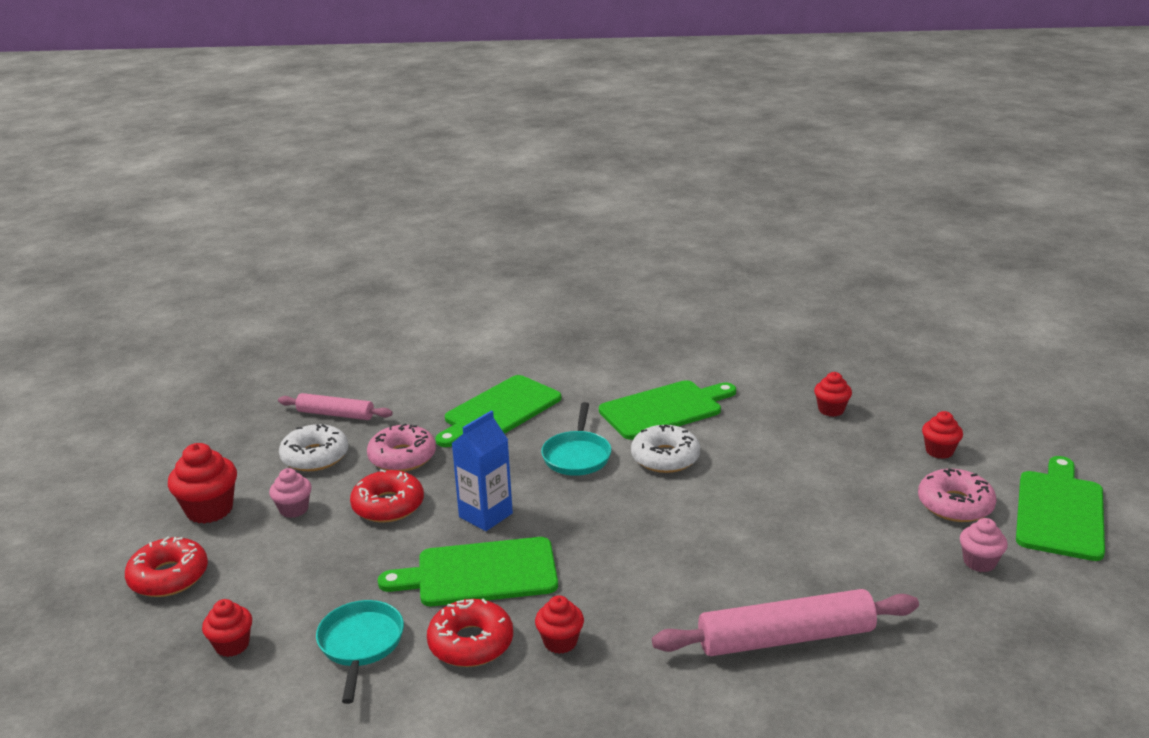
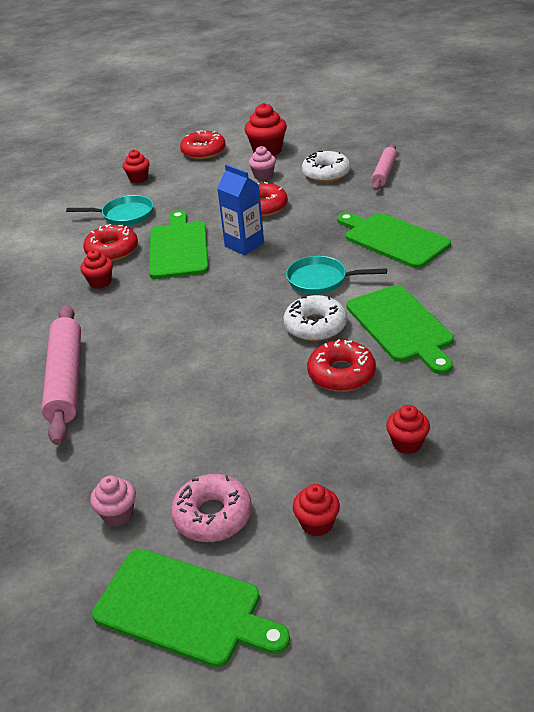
camera: 95 degrees right, 10 degrees up
(402, 457) = (323, 205): pink donut -> none
(743, 441) = (341, 374): none -> red donut

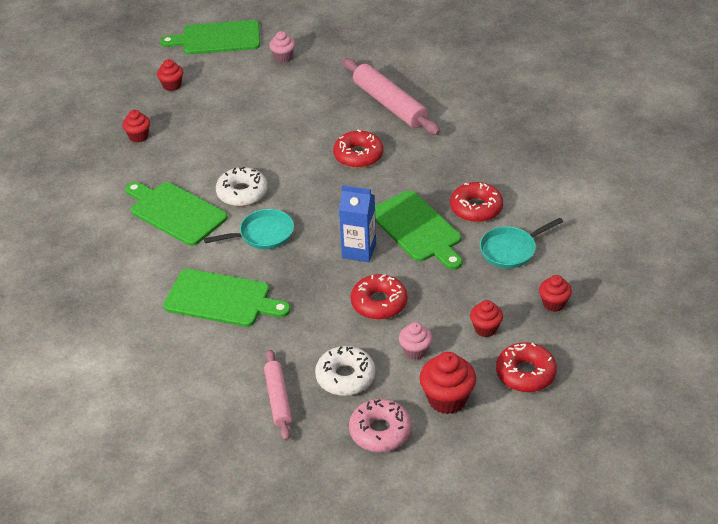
camera: 150 degrees right, 5 degrees up
(100, 282) = (450, 176): red cupcake -> red cupcake (485, 329)
(212, 516) = (231, 72): pink donut -> pink donut (380, 431)
(341, 374) = (202, 164): red donut -> red donut (358, 155)

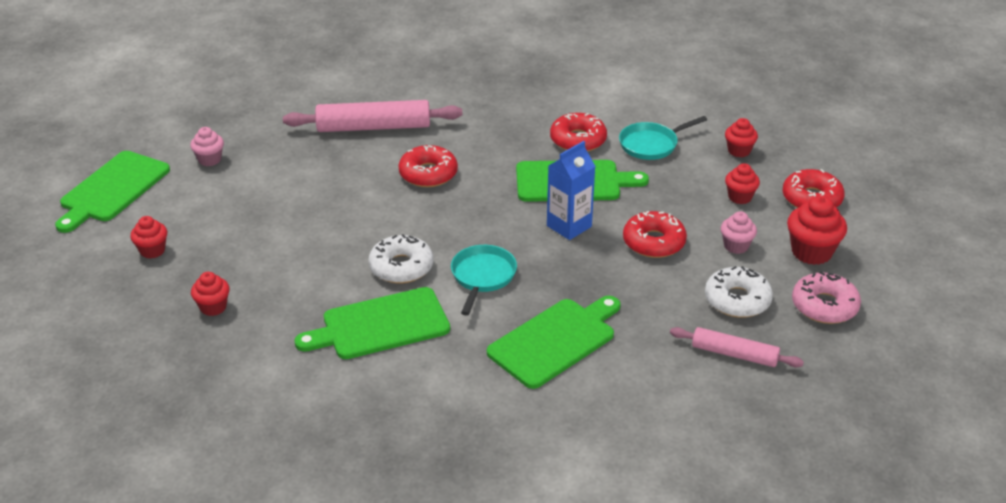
camera: 60 degrees left, 5 degrees down
(511, 250) = (651, 144): turquoise pan -> turquoise pan turned 60 degrees clockwise

